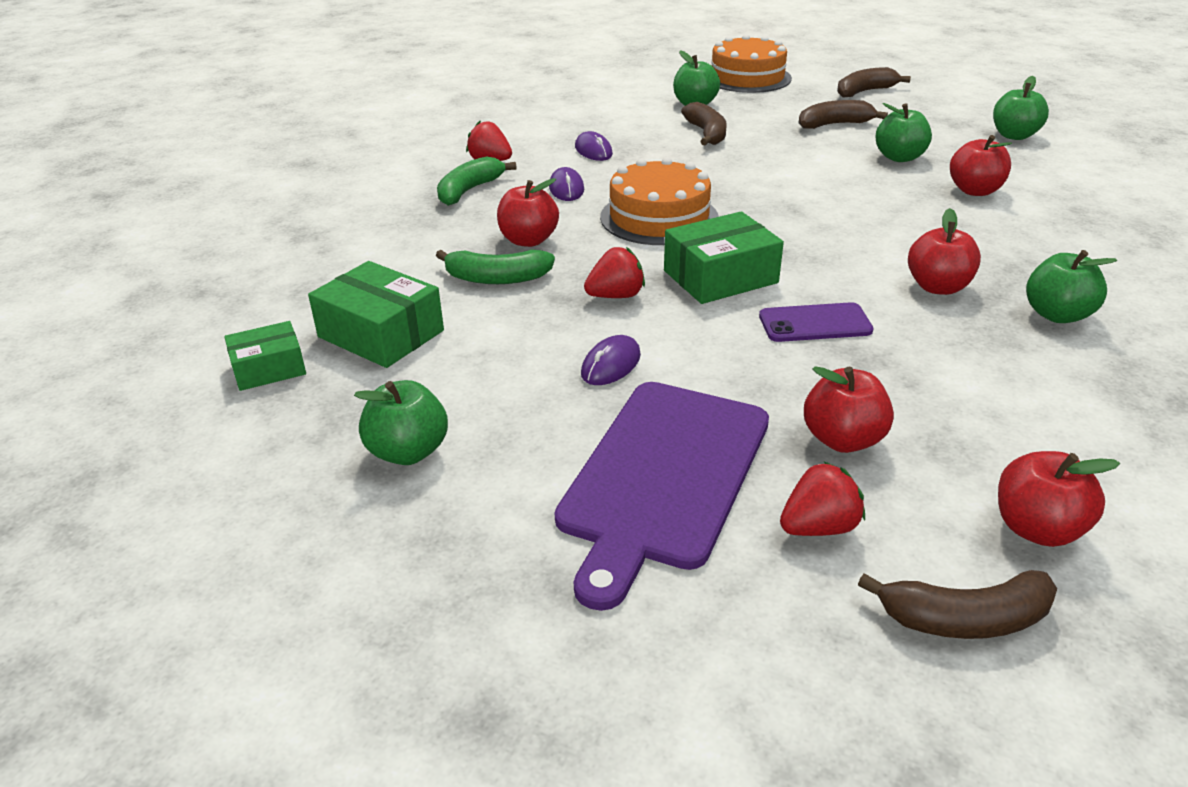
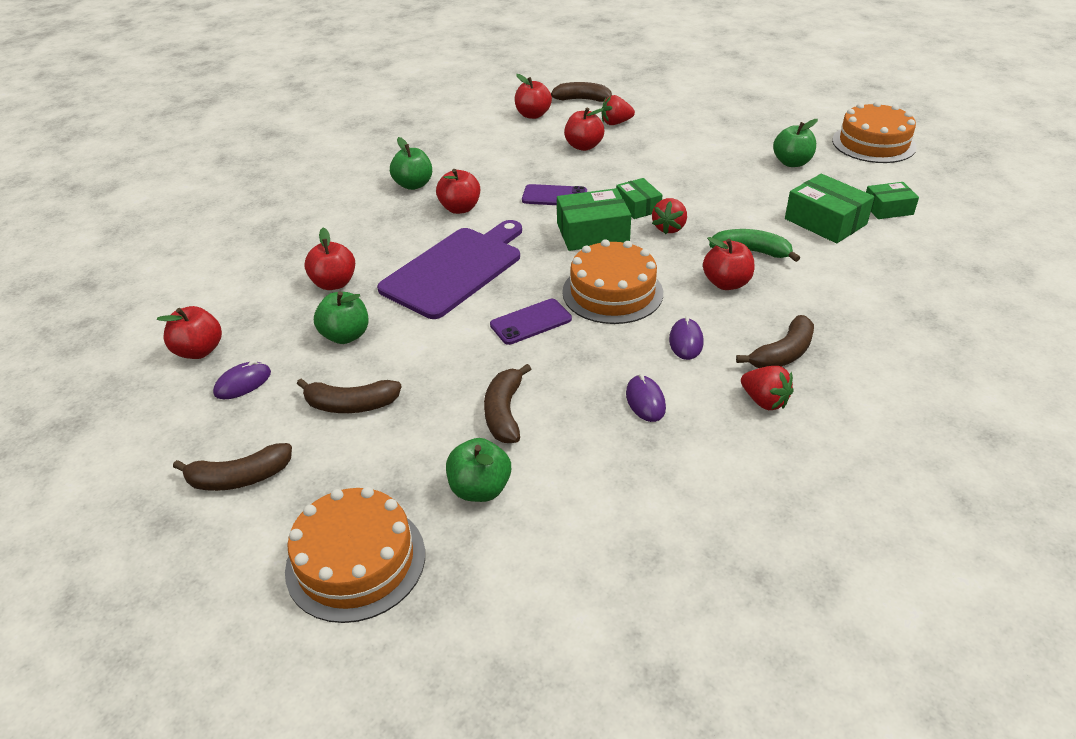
camera: 165 degrees left, 5 degrees up
(204, 539) = (873, 143): none -> orange cake
(469, 190) = (783, 353): green banana -> brown banana
(611, 365) = (683, 188): purple mouse -> purple mouse (243, 383)
(616, 296) = (669, 228): red strawberry -> red strawberry turned 60 degrees counterclockwise
(663, 477) = (672, 142): purple cutting board -> purple cutting board (455, 269)
(674, 322) = (638, 206): none -> green box
(730, 185) = (531, 322): none -> purple phone
(1014, 136) = (199, 351): green apple -> red apple

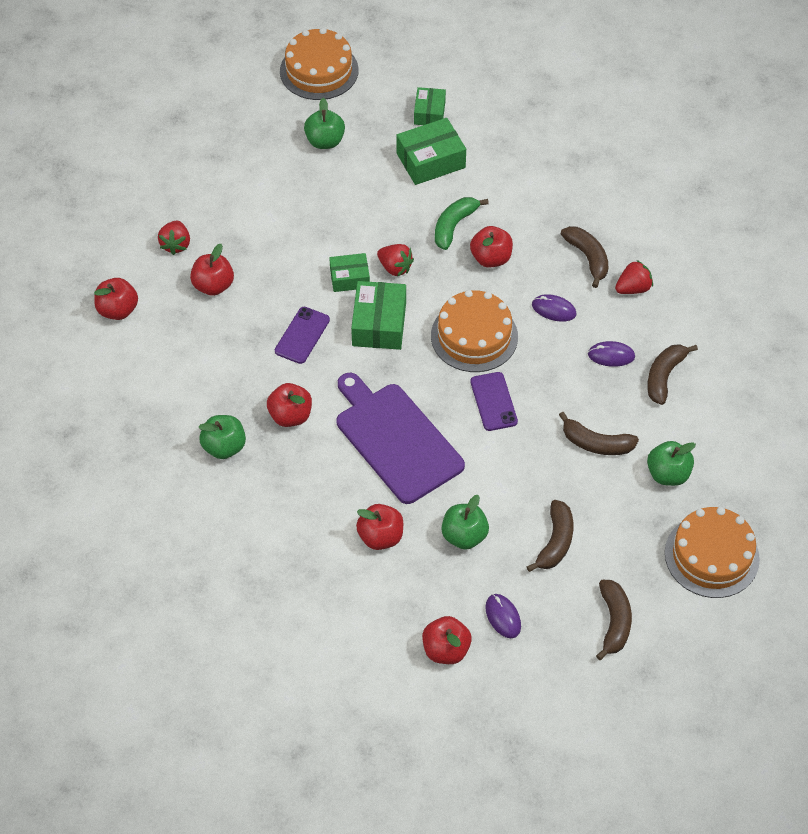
camera: 75 degrees left, 15 degrees up
(583, 100) = (105, 256): brown banana -> brown banana (664, 376)

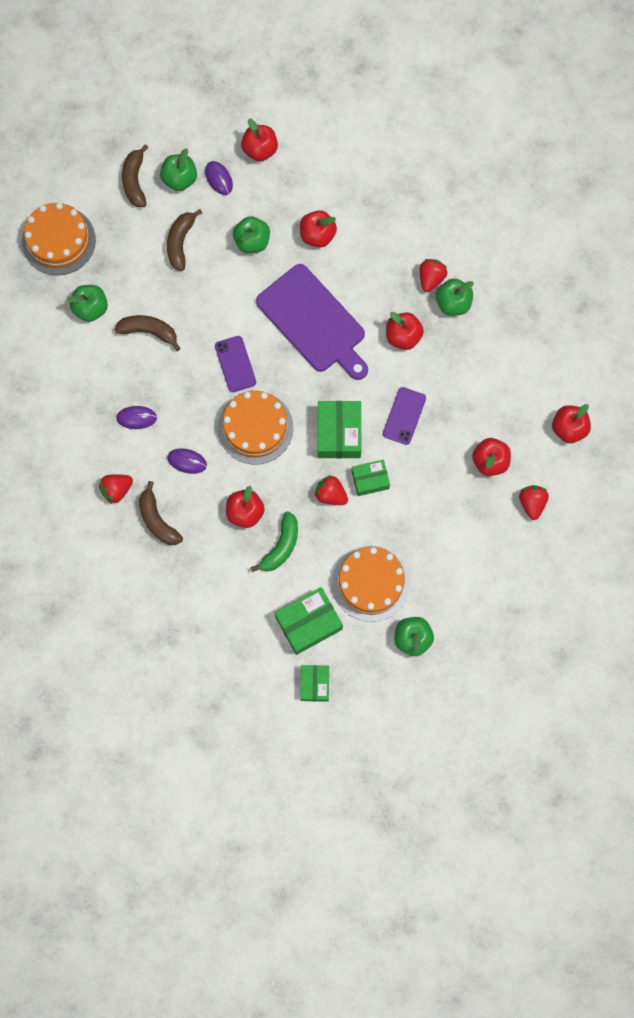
camera: 175 degrees right, 20 degrees up
(246, 476) = (431, 279): none -> red strawberry
(319, 70) = (430, 731): orange cake -> orange cake (370, 583)
(554, 620) = (180, 179): none -> green apple
(664, 376) = (91, 400): brown banana -> none

